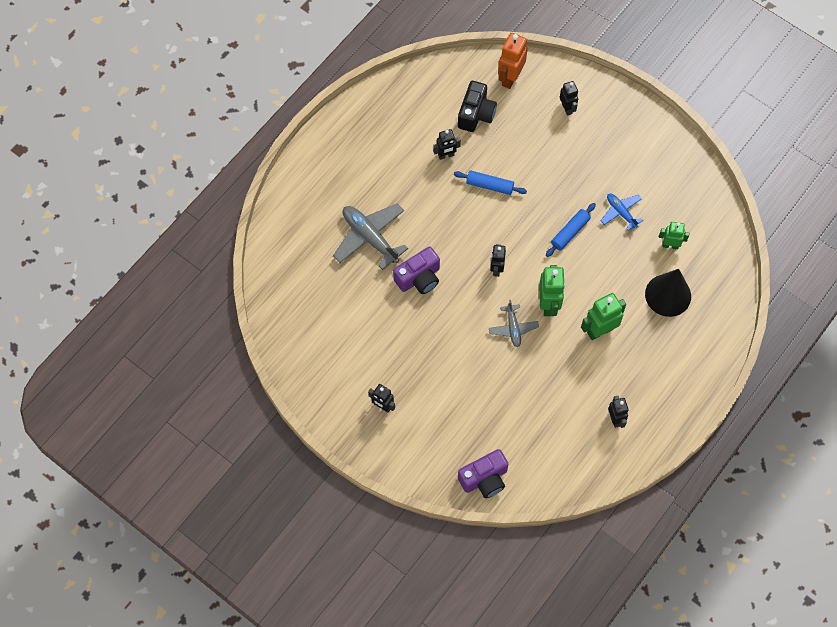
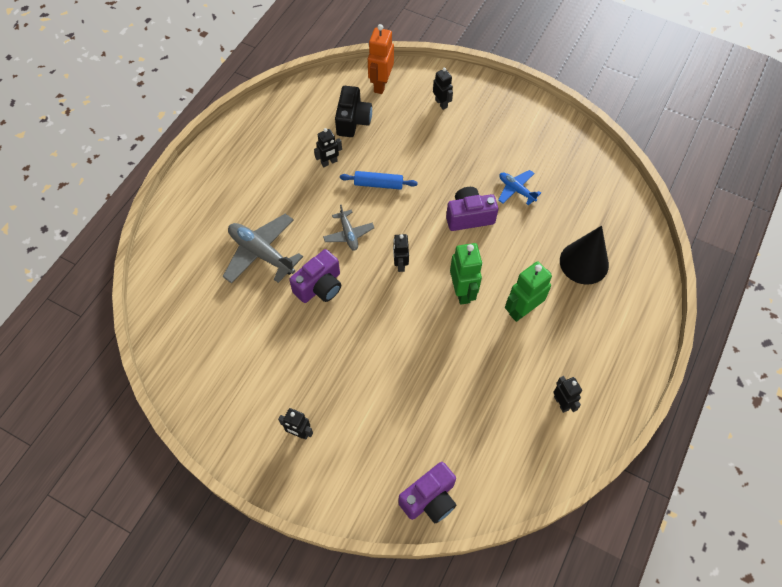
camera: 10 degrees left, 5 degrees down
(513, 328) = (429, 322): grey plane -> grey plane (348, 234)
(570, 232) = (469, 216): blue rolling pin -> purple camera
(670, 245) = (573, 213): green robot -> none

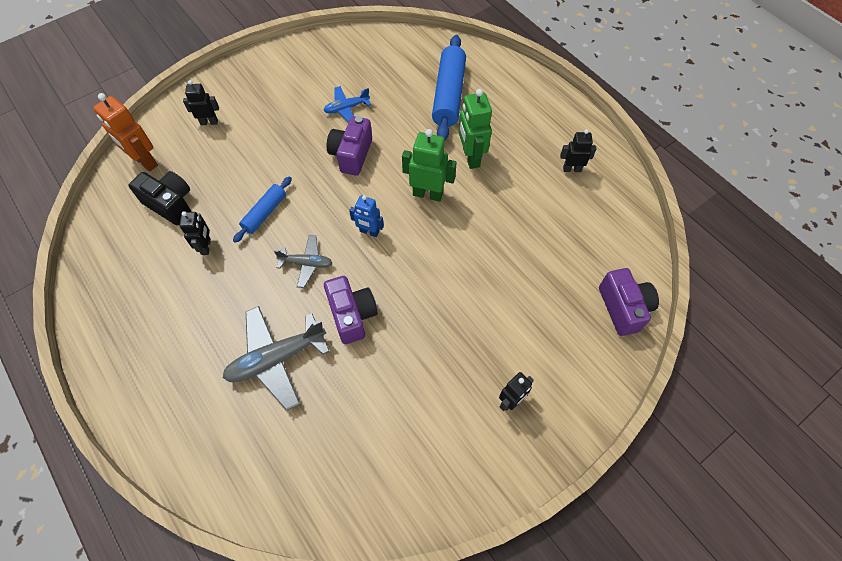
camera: 65 degrees left, 0 degrees up
(400, 264) = (369, 232): black robot -> blue robot
(584, 262) = (448, 95): black cone -> blue rolling pin

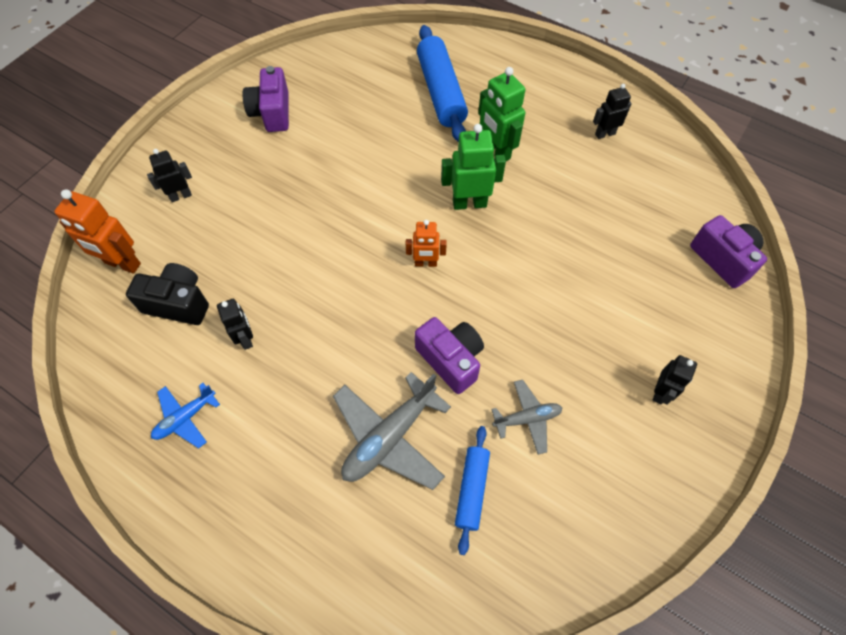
camera: 20 degrees left, 0 degrees up
(265, 213) = (297, 279): blue rolling pin -> blue rolling pin (471, 490)
(306, 263) = (372, 320): grey plane -> grey plane (527, 418)
(346, 108) = (335, 136): blue plane -> blue plane (185, 418)
(351, 155) = (365, 185): purple camera -> purple camera (272, 113)
(369, 232) = (425, 263): blue robot -> orange robot

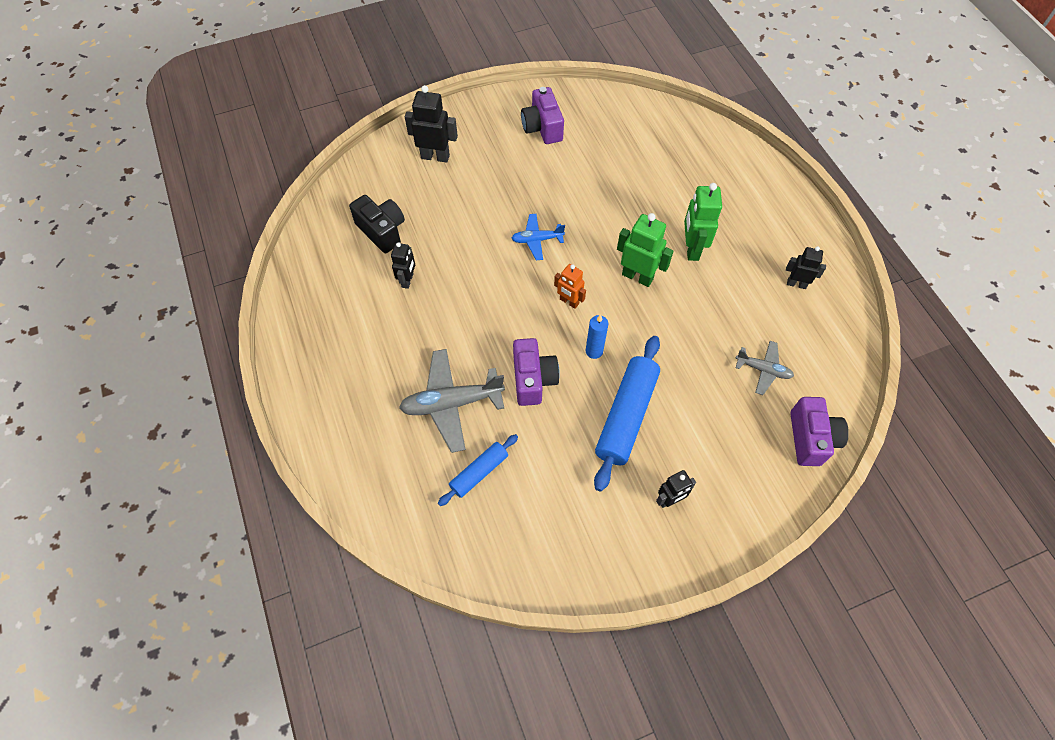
camera: 35 degrees right, 0 degrees up
(122, 264) = (366, 183): orange robot -> none
(180, 196) = (435, 156): black robot -> black robot, size x1.59
(185, 418) = (335, 309): blue plane -> blue plane (537, 240)
(272, 113) = (542, 128): purple camera -> purple camera turned 45 degrees counterclockwise
(441, 92) = (685, 178): blue rolling pin -> blue rolling pin (626, 416)
(485, 296) = (594, 351): none -> blue candle
(527, 418) = (555, 453): grey plane -> grey plane (763, 370)

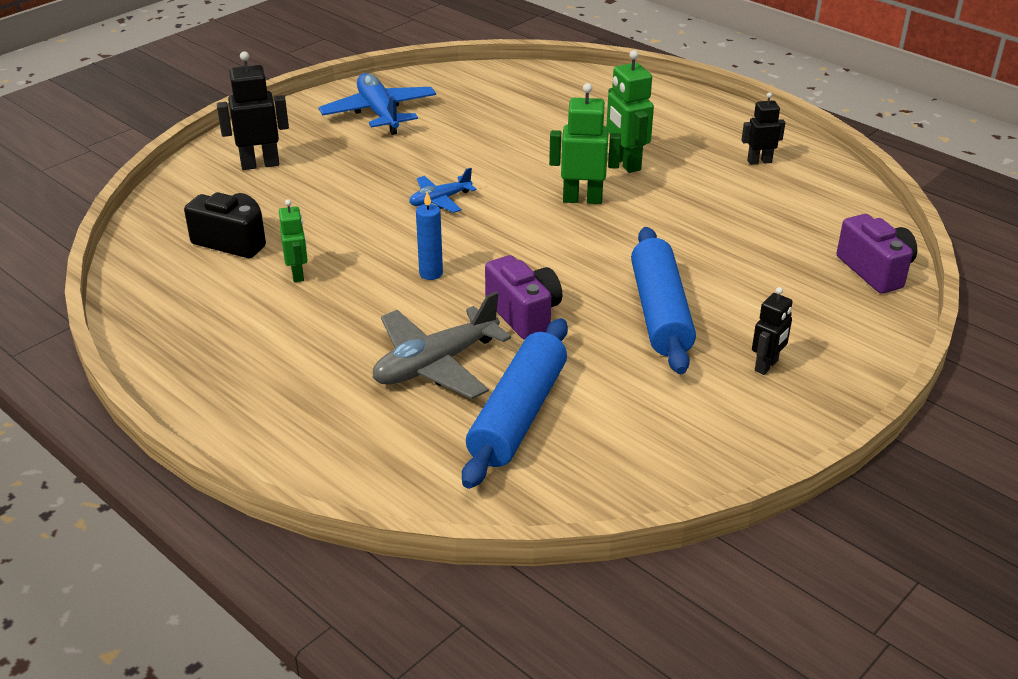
camera: 25 degrees left, 25 degrees down
(408, 280) = (298, 274): black robot -> green robot
(479, 472) = (518, 415): blue rolling pin -> blue rolling pin, size x1.76
(542, 128) = (379, 113): purple camera -> blue plane
(569, 302) = (518, 239): orange robot -> none
(594, 351) = (579, 271): blue candle -> blue candle (431, 273)
(763, 370) = (780, 233): grey plane -> none

